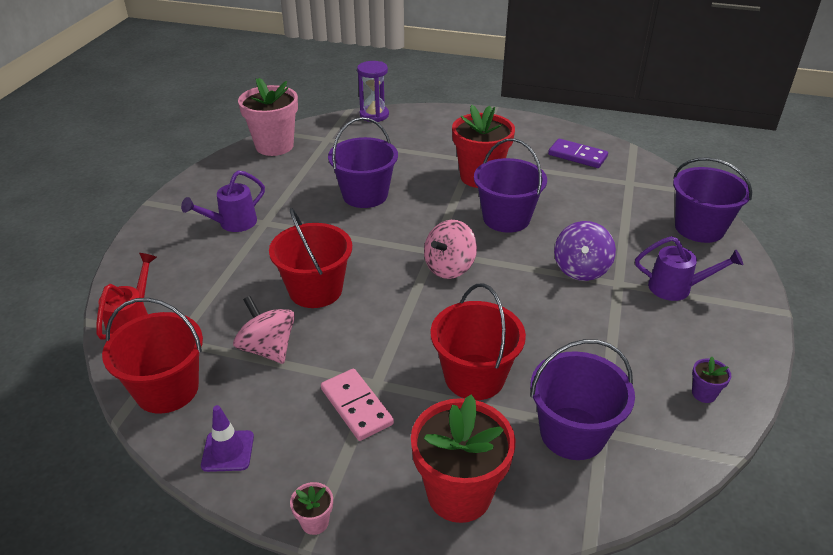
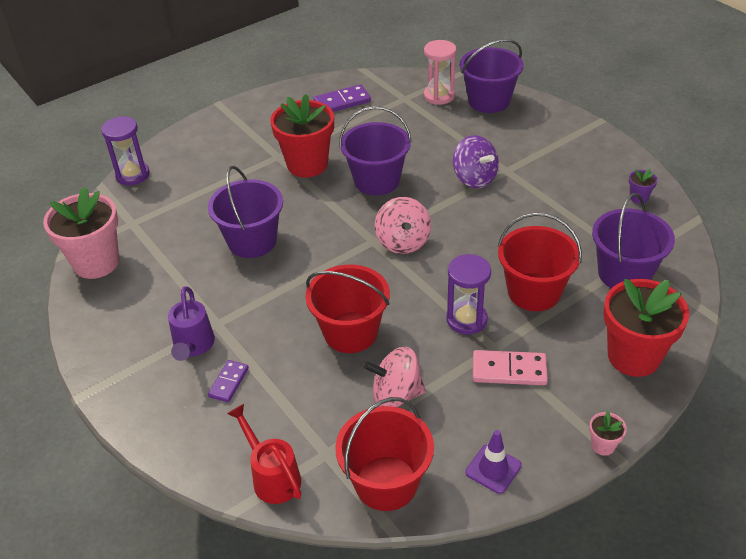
camera: 50 degrees left, 5 degrees up
(210, 257) = (229, 382): none -> purple domino
(394, 349) = (466, 319): none -> purple hourglass
(661, 198) = (439, 96): none -> pink hourglass
(676, 288) = (537, 149): purple watering can -> none

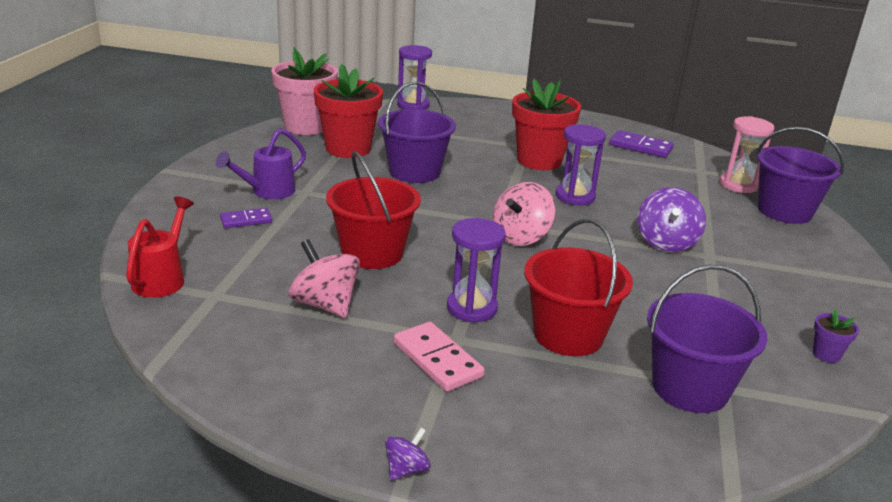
camera: 45 degrees right, 15 degrees down
(377, 180) = (575, 197): purple bucket -> purple hourglass
(386, 483) = (209, 340): red bucket -> none
(493, 469) = (291, 399): purple traffic cone -> none
(603, 445) = (406, 469): pink flower pot -> purple spinning top
(633, 356) = (572, 443): red flower pot -> red flower pot (348, 149)

